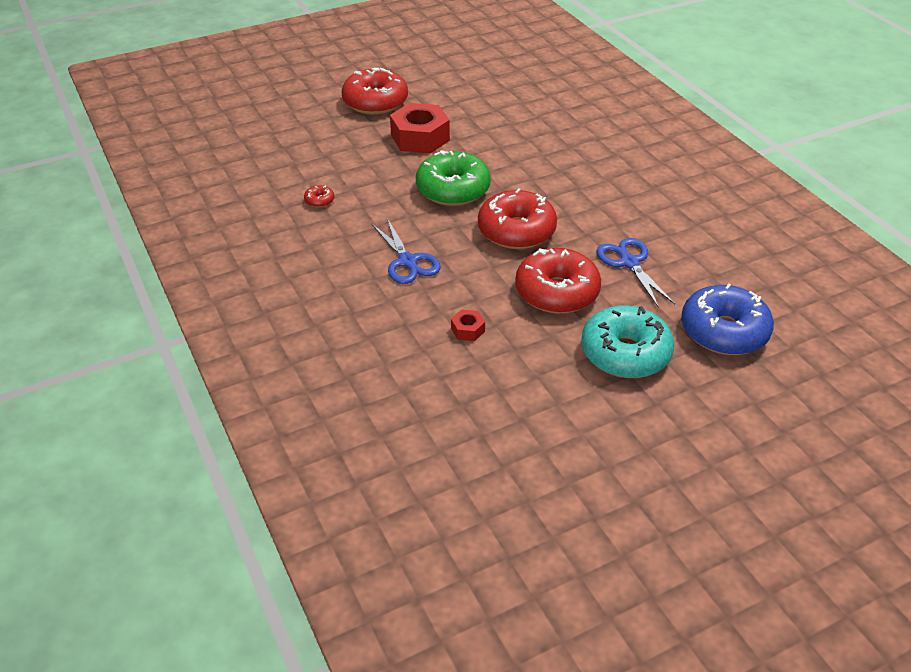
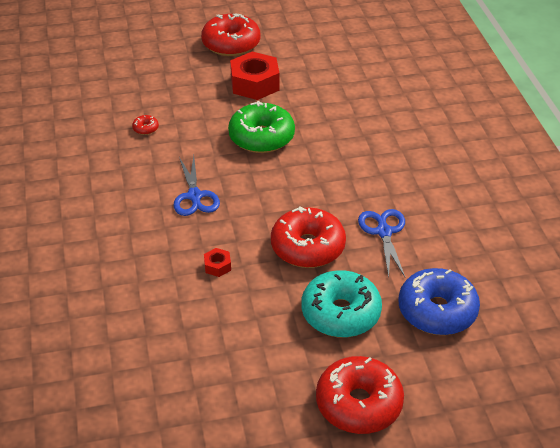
camera: 15 degrees right, 0 degrees up
(516, 231) = (299, 185): red donut -> red donut (358, 404)

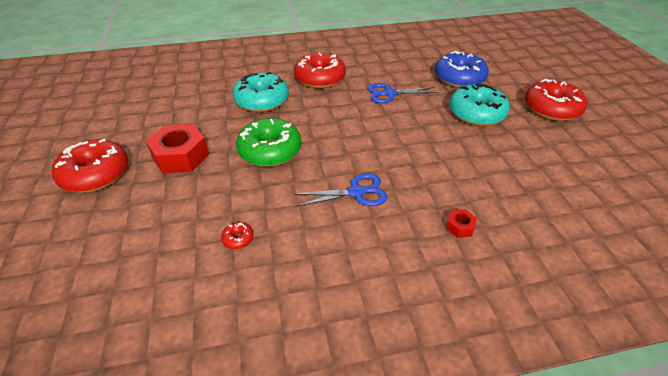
camera: 90 degrees left, 0 degrees up
(217, 266) = (447, 174): red nut -> red nut (460, 227)
(307, 247) = (413, 127): red donut -> red donut (320, 78)
(356, 125) = (262, 101): none -> turquoise donut

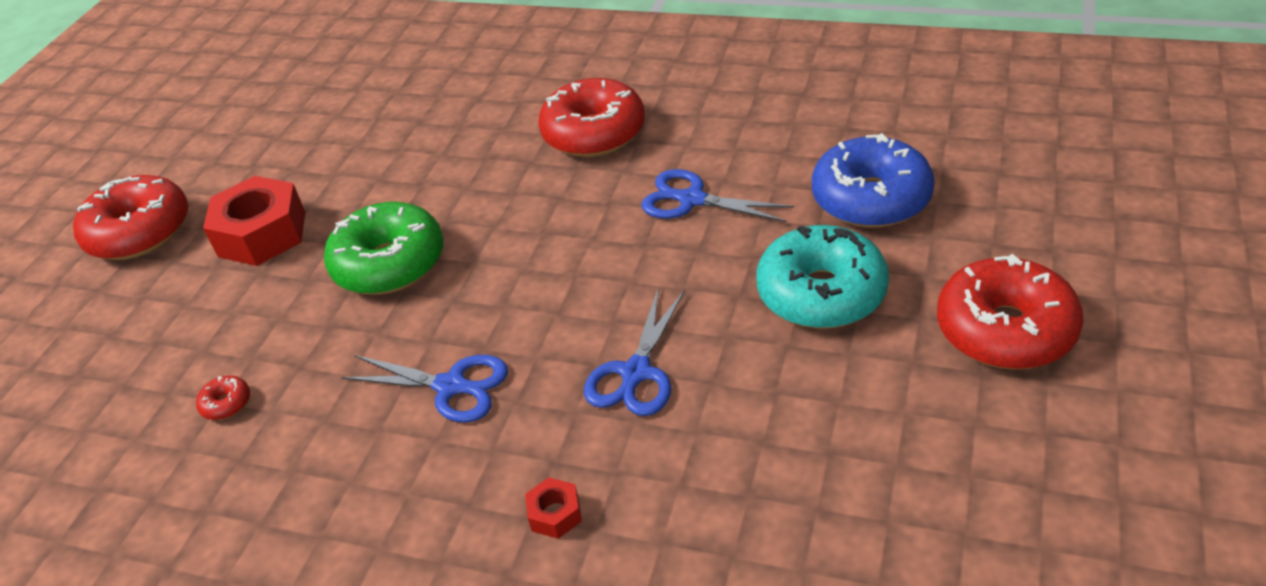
camera: 35 degrees right, 0 degrees up
(262, 101) = (458, 158): turquoise donut -> none
(435, 162) = (636, 373): none -> blue scissors

